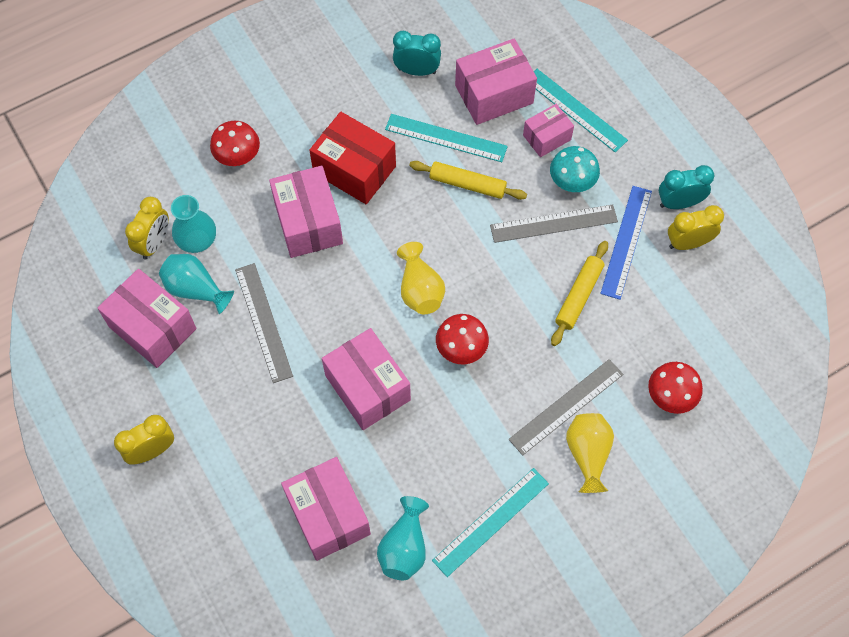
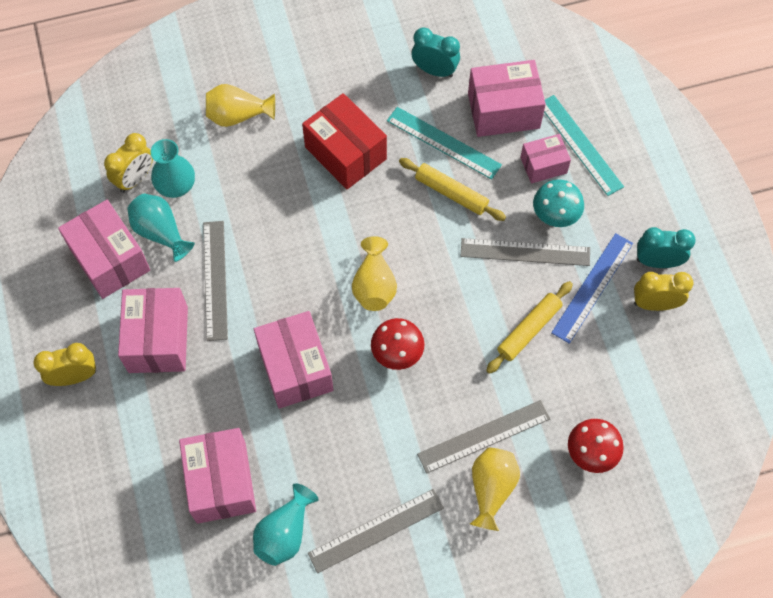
camera: 15 degrees right, 0 degrees up
(238, 158) = (238, 115): red mushroom -> yellow vase
(308, 223) = (286, 194): pink box -> pink box (158, 339)
(491, 521) = (376, 530): turquoise ruler -> grey ruler

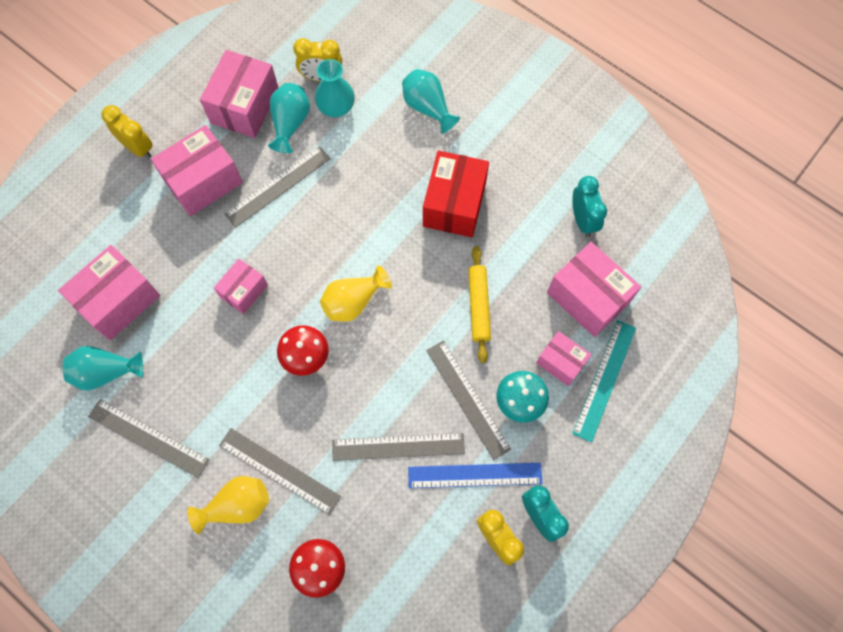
camera: 55 degrees right, 5 degrees up
(238, 115) = (428, 108): yellow vase -> turquoise vase
(295, 368) = (244, 291): pink box -> pink box, size x0.59
(443, 142) = (521, 270): turquoise ruler -> none
(528, 330) = (398, 447): yellow rolling pin -> grey ruler

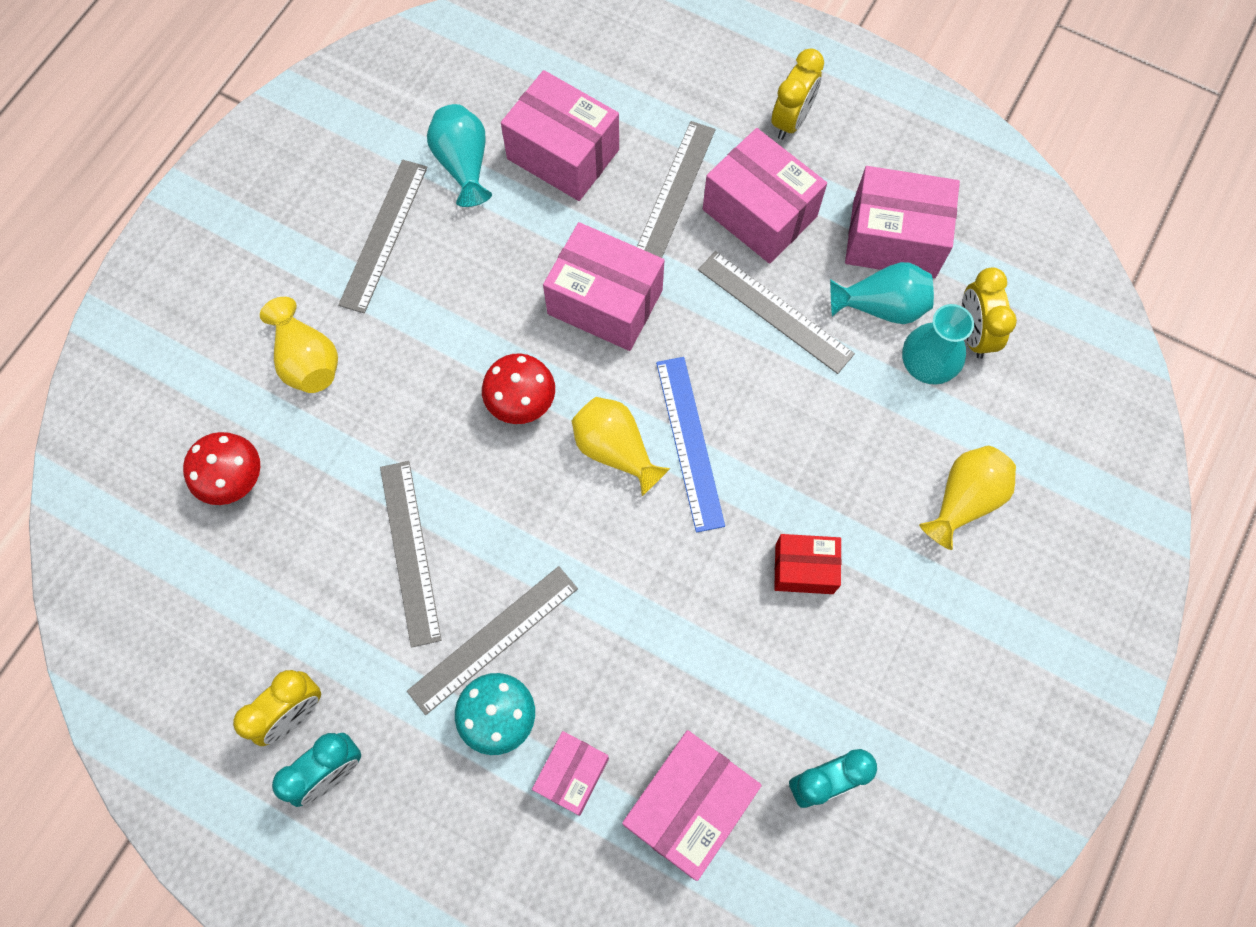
camera: 80 degrees right, 0 degrees up
(244, 291) = (605, 302): pink box -> pink box, size x1.69
(279, 470) = (359, 402): grey ruler -> grey ruler (674, 194)
(428, 108) = (964, 500): turquoise vase -> yellow vase
(454, 204) = (804, 569): red box -> red box, size x0.59
(475, 475) = (381, 667): blue ruler -> blue ruler (690, 442)
(479, 306) = (641, 633): yellow rolling pin -> none
(604, 380) = (554, 849): turquoise ruler -> none

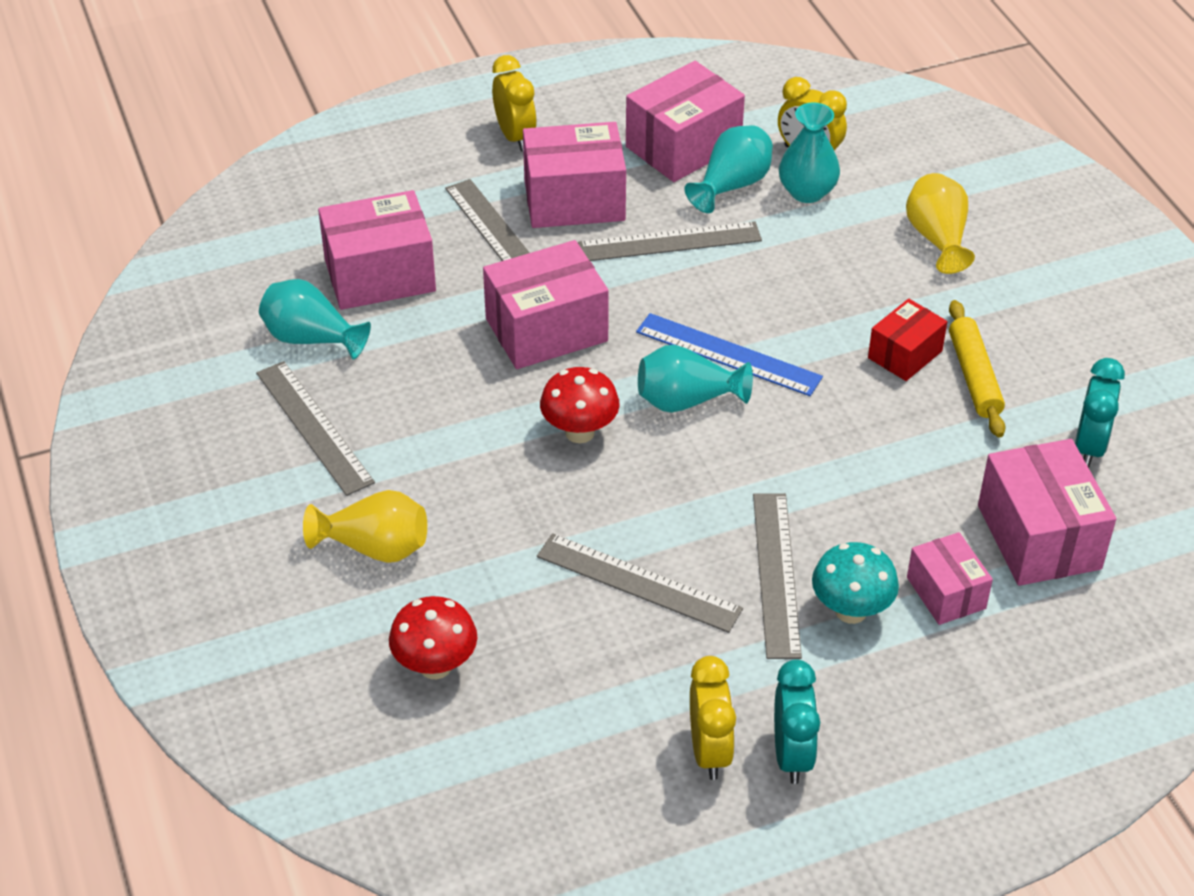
camera: 50 degrees left, 25 degrees down
(616, 450) = (687, 401): yellow vase -> turquoise vase
(826, 638) = (974, 376): none -> yellow rolling pin

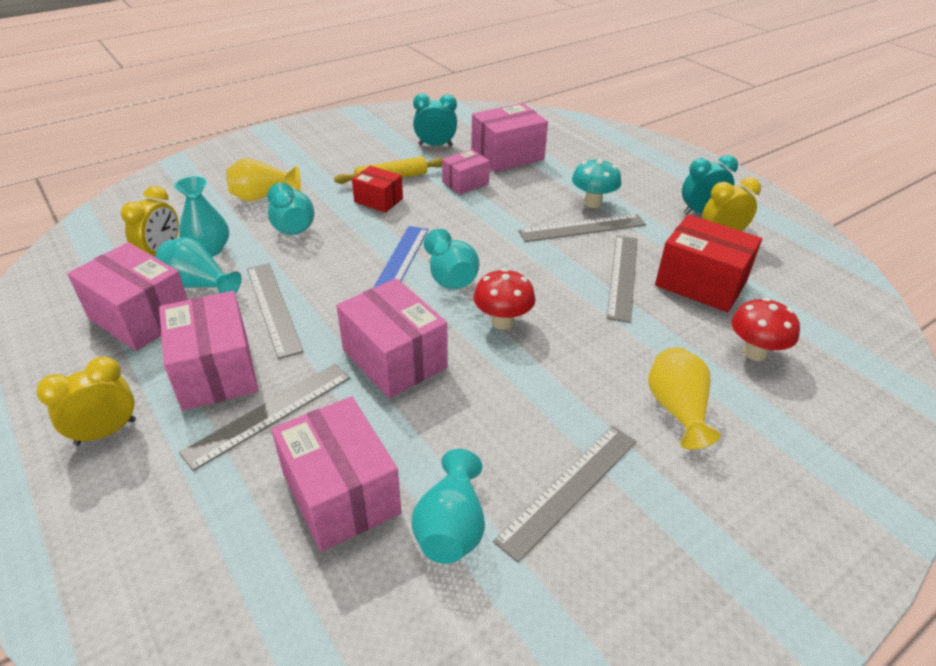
camera: 105 degrees left, 5 degrees down
(595, 669) = (700, 283): none -> red box
(850, 264) = (292, 225): none -> turquoise vase
(946, 593) = (561, 177): pink box -> pink box (465, 183)

